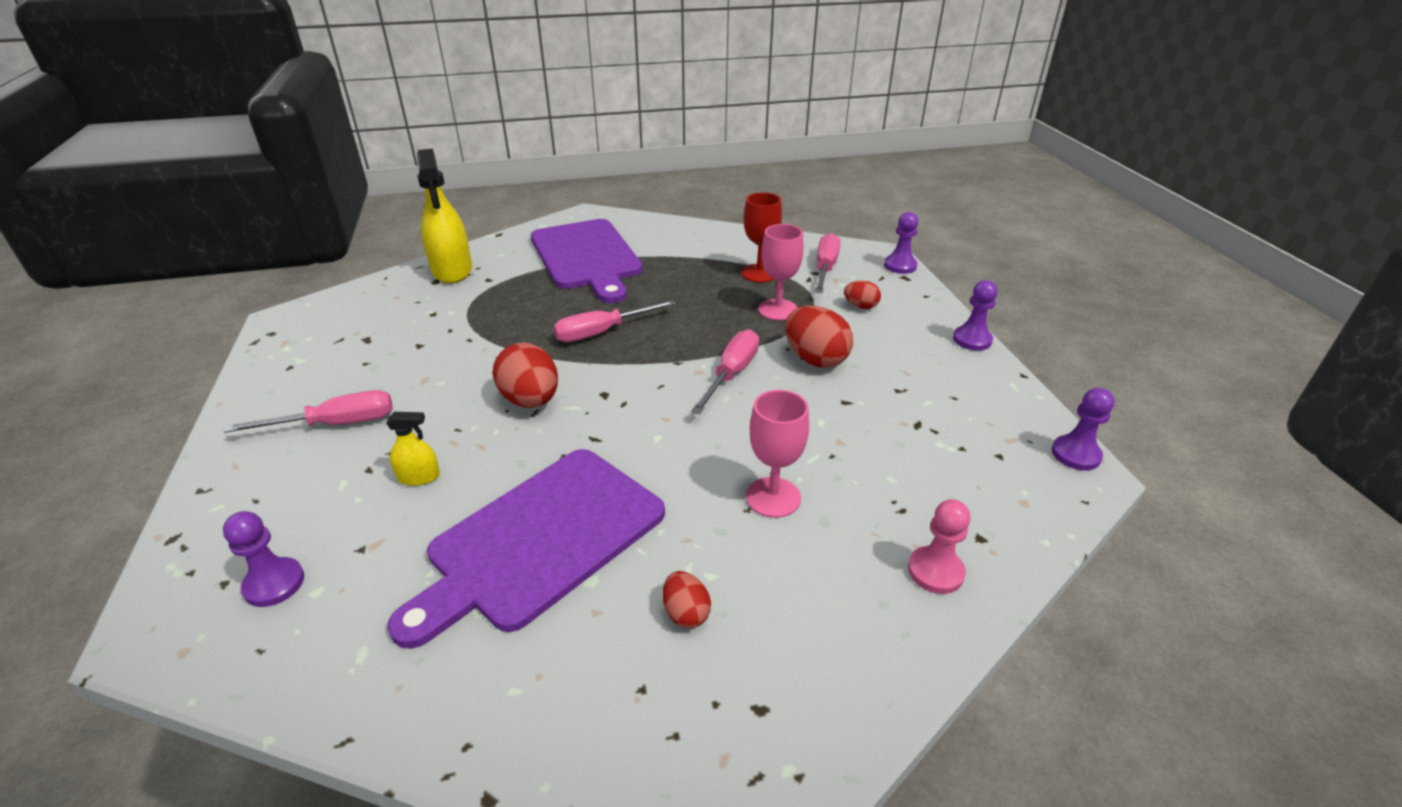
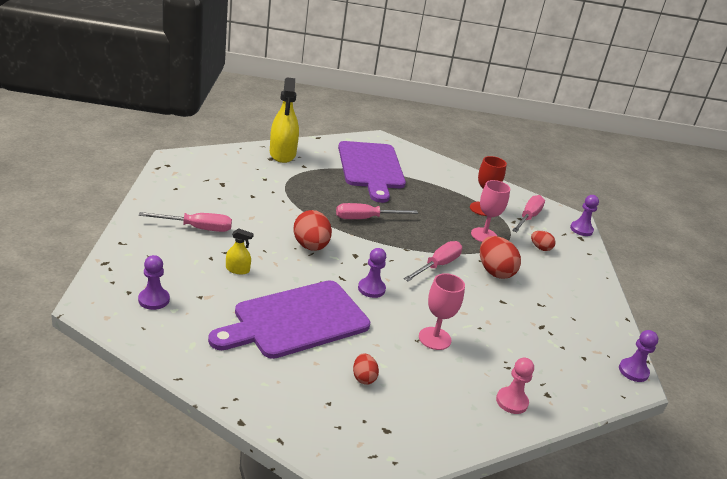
camera: 10 degrees right, 5 degrees down
(972, 340) = (605, 289): purple pawn -> purple pawn (371, 289)

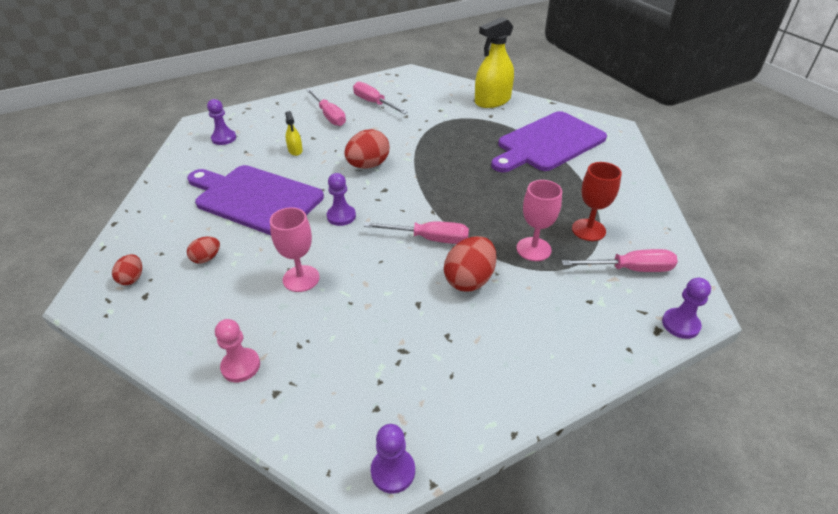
camera: 65 degrees right, 10 degrees up
(366, 218) = (452, 173): pink screwdriver -> pink screwdriver (374, 103)
(540, 248) = (573, 300): red egg -> red egg (132, 278)

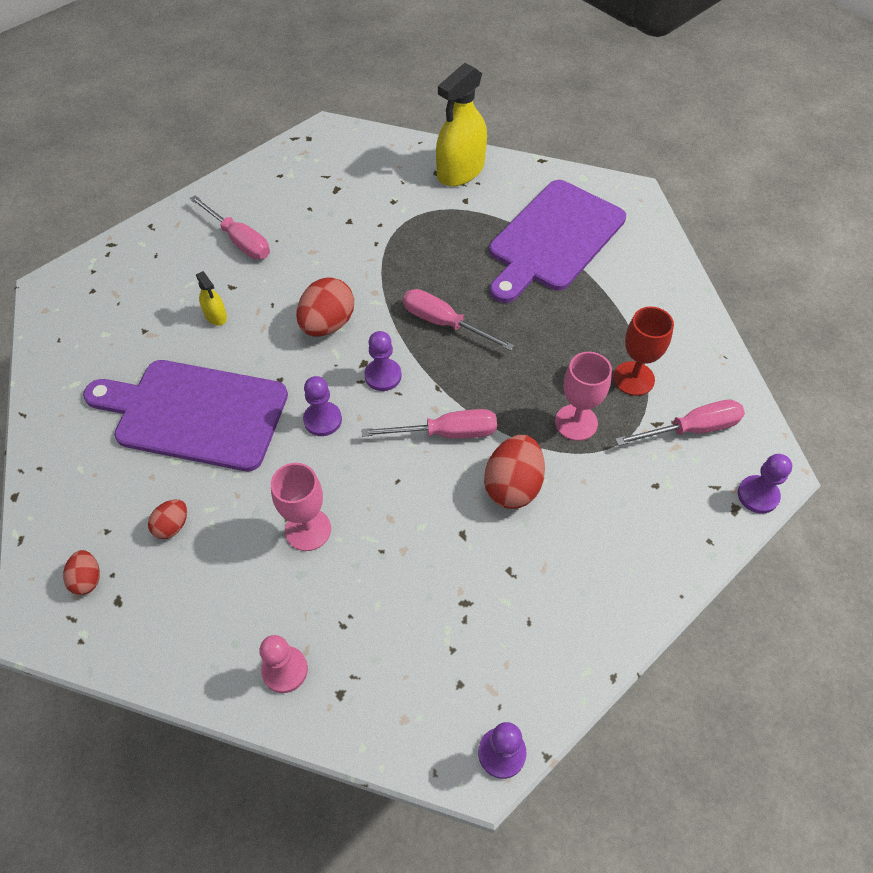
camera: 15 degrees left, 15 degrees up
(224, 138) = (101, 312): purple pawn -> purple pawn (383, 376)
(374, 103) = (295, 203): pink screwdriver -> pink screwdriver (444, 323)

